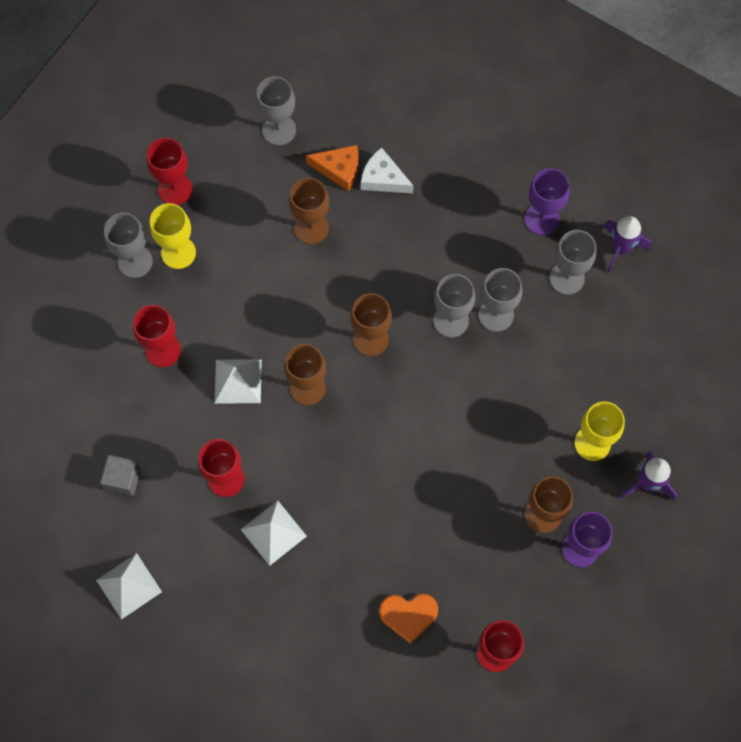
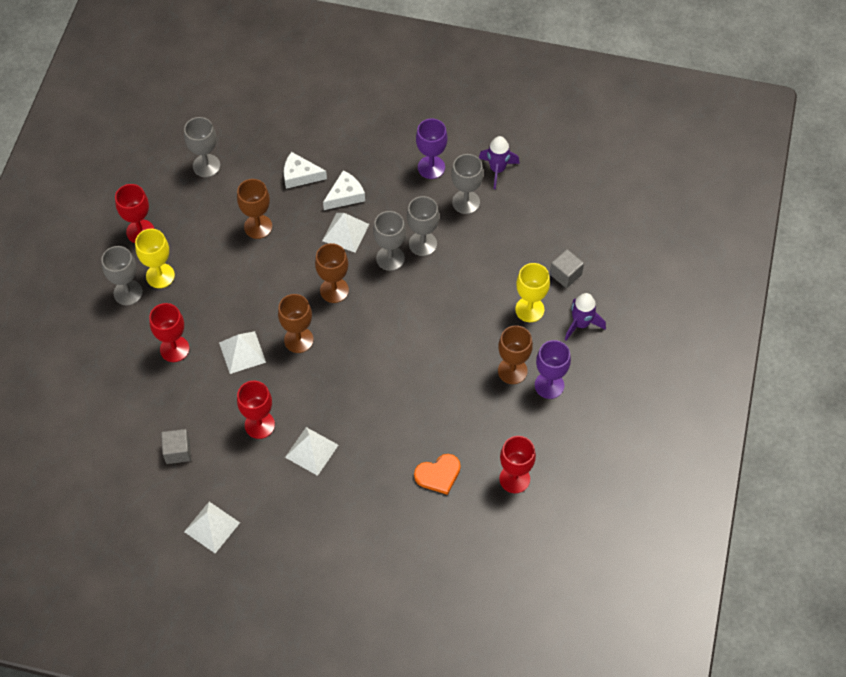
camera: 20 degrees left, 10 degrees down
(339, 169) = (263, 179): orange cheese -> none
(410, 269) = (345, 232): none -> white pyramid
(427, 222) = (345, 195): none -> white cheese
(652, 413) = (565, 274): none -> grey cube

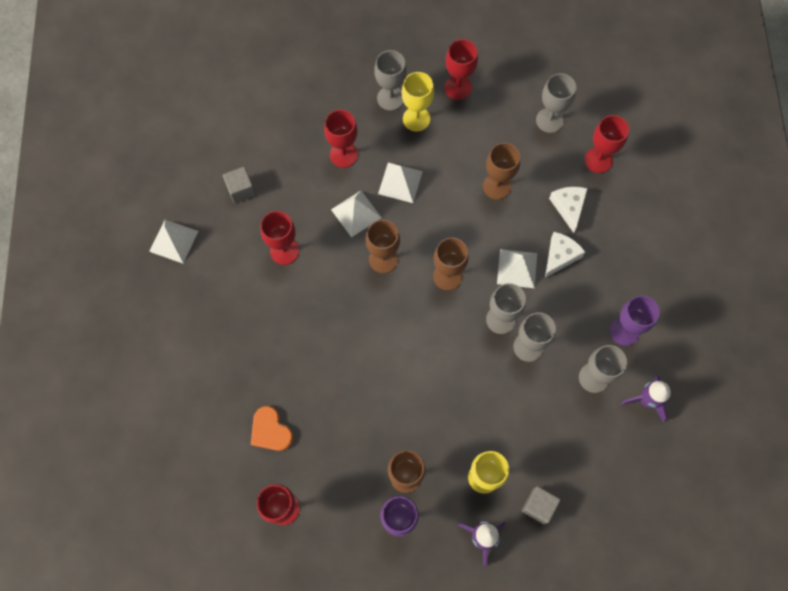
camera: 75 degrees right, 10 degrees up
(262, 139) = (598, 160): none -> red goblet
(311, 451) = (268, 305): white pyramid -> white pyramid (400, 182)
(345, 195) = (560, 256): white cheese -> white cheese turned 90 degrees counterclockwise

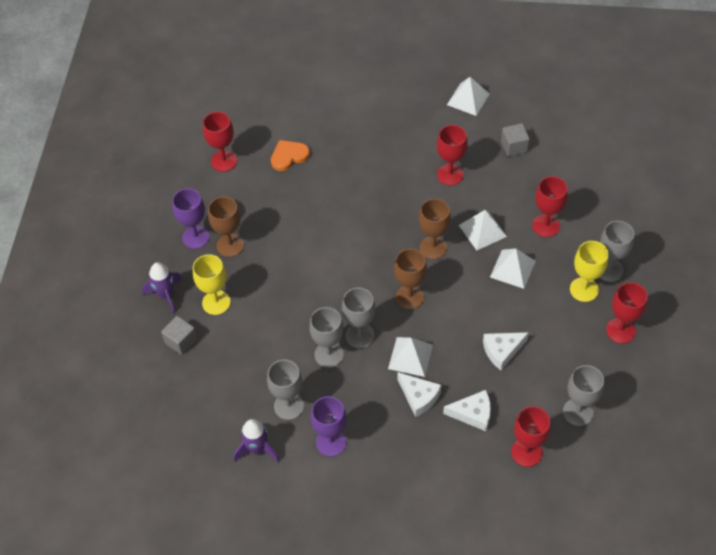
camera: 100 degrees right, 15 degrees down
(497, 186) = (502, 351): brown goblet -> white cheese

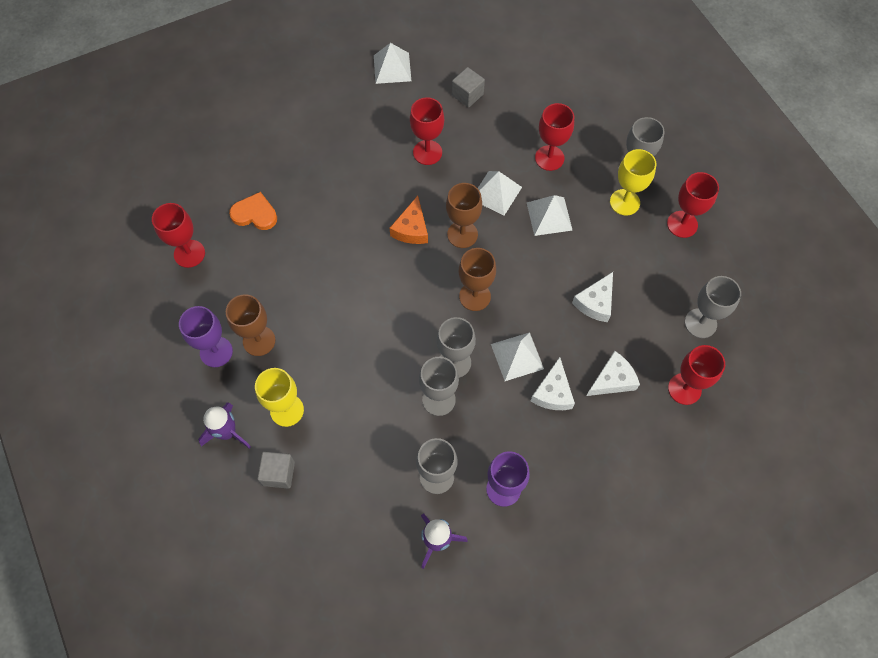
camera: 35 degrees left, 10 degrees up
(289, 156) = (255, 214): orange heart -> orange heart turned 75 degrees clockwise
(397, 224) = (411, 228): none -> orange cheese
(419, 397) = (553, 392): white cheese -> white cheese turned 90 degrees clockwise

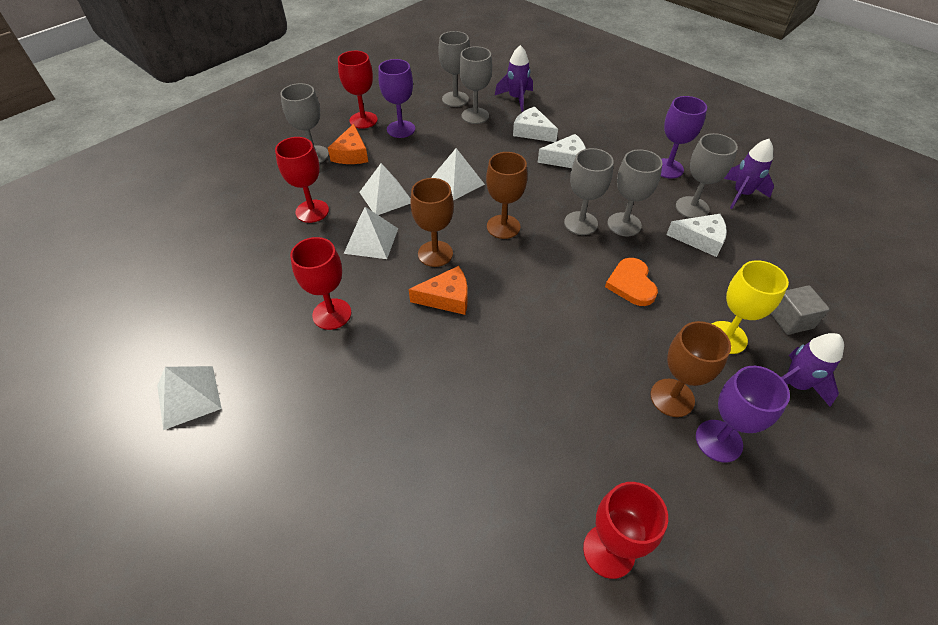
camera: 110 degrees left, 15 degrees down
(255, 214) = (500, 483): orange heart -> orange heart (631, 284)
(467, 95) = (230, 300): grey cube -> none
(517, 356) = (547, 186): white pyramid -> white pyramid (457, 182)
(595, 302) = (466, 152): white cheese -> white cheese (700, 239)
(624, 202) = (351, 154): yellow goblet -> orange cheese
(655, 254) = (401, 129): none -> purple goblet
(660, 332) = (475, 116): none -> grey goblet
(684, 389) = (516, 99): red goblet -> purple rocket

